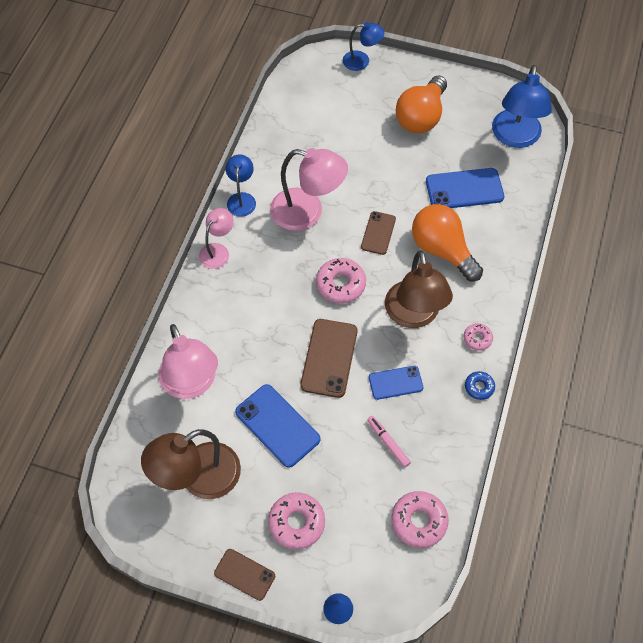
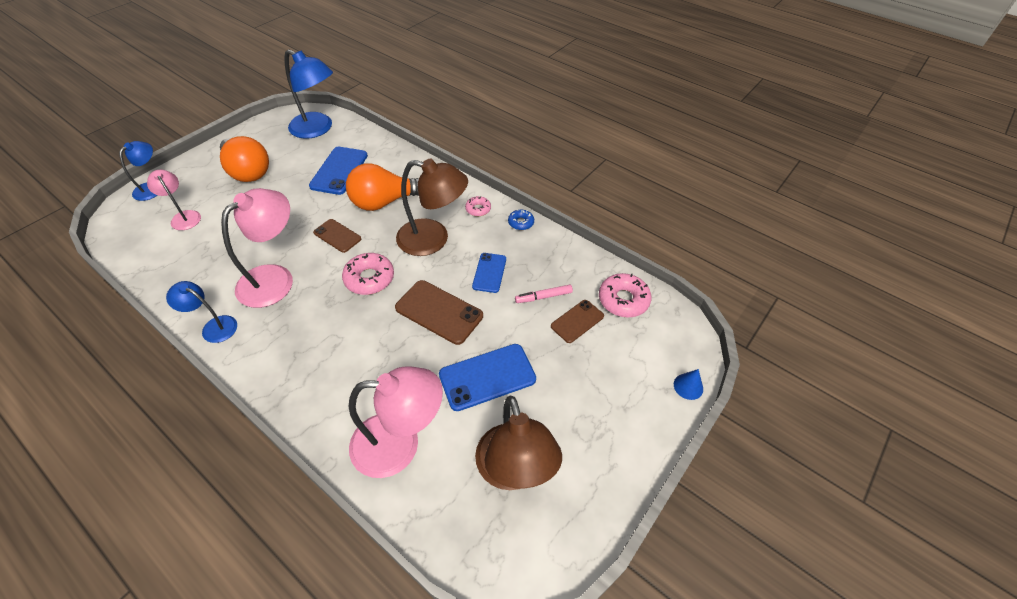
camera: 70 degrees left, 10 degrees down
(218, 251) = (257, 368): pink lamp -> pink lamp (184, 216)
(244, 574) = (635, 458): brown phone -> brown phone (577, 321)
(296, 523) = (595, 393): pink donut -> none

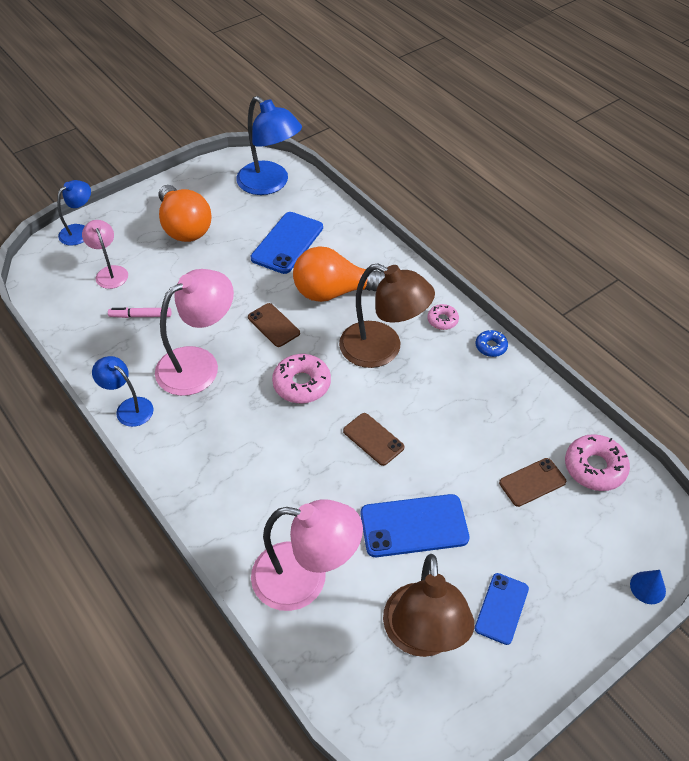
camera: 15 degrees right, 0 degrees up
(439, 312) = (373, 439): brown phone -> brown phone, size x0.62
(489, 273) = (440, 403): blue phone -> blue phone (501, 608)
(543, 297) = (498, 444): pink marker -> pink marker (140, 316)

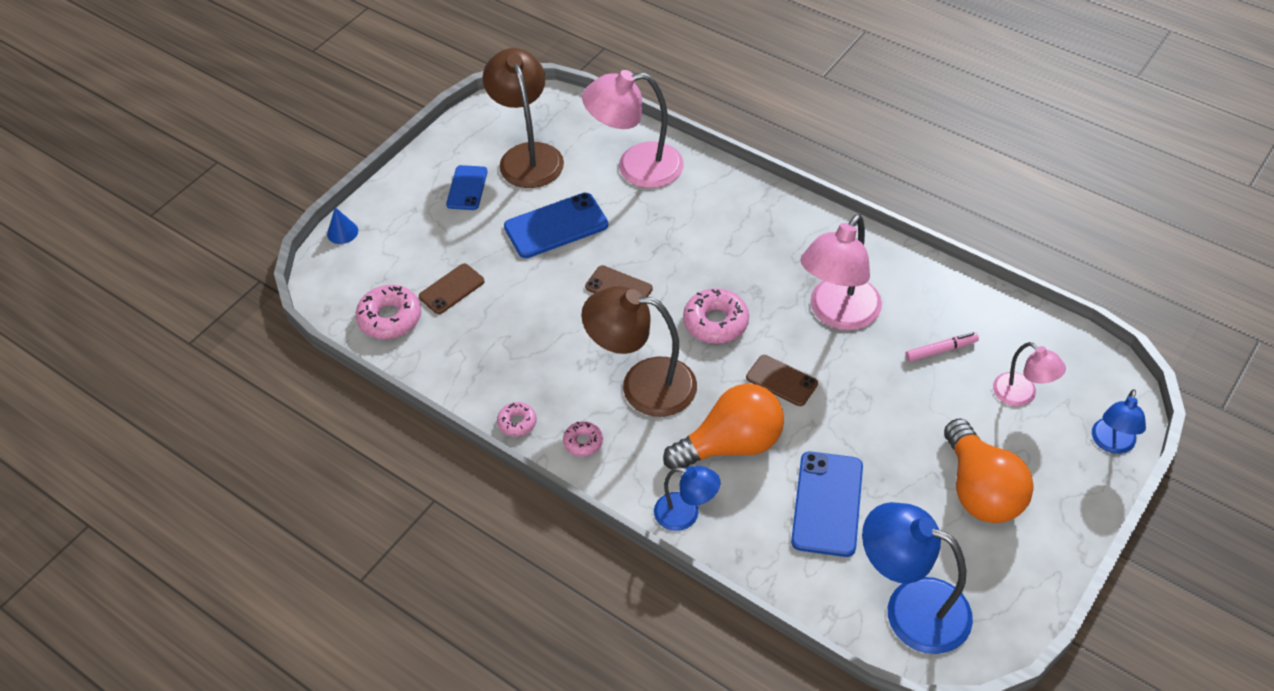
camera: 165 degrees right, 0 degrees up
(129, 408) = (878, 253): blue lamp -> blue lamp (686, 514)
(184, 227) = (980, 490): orange light bulb -> orange light bulb turned 150 degrees counterclockwise
(491, 346) = (517, 423): blue donut -> pink donut

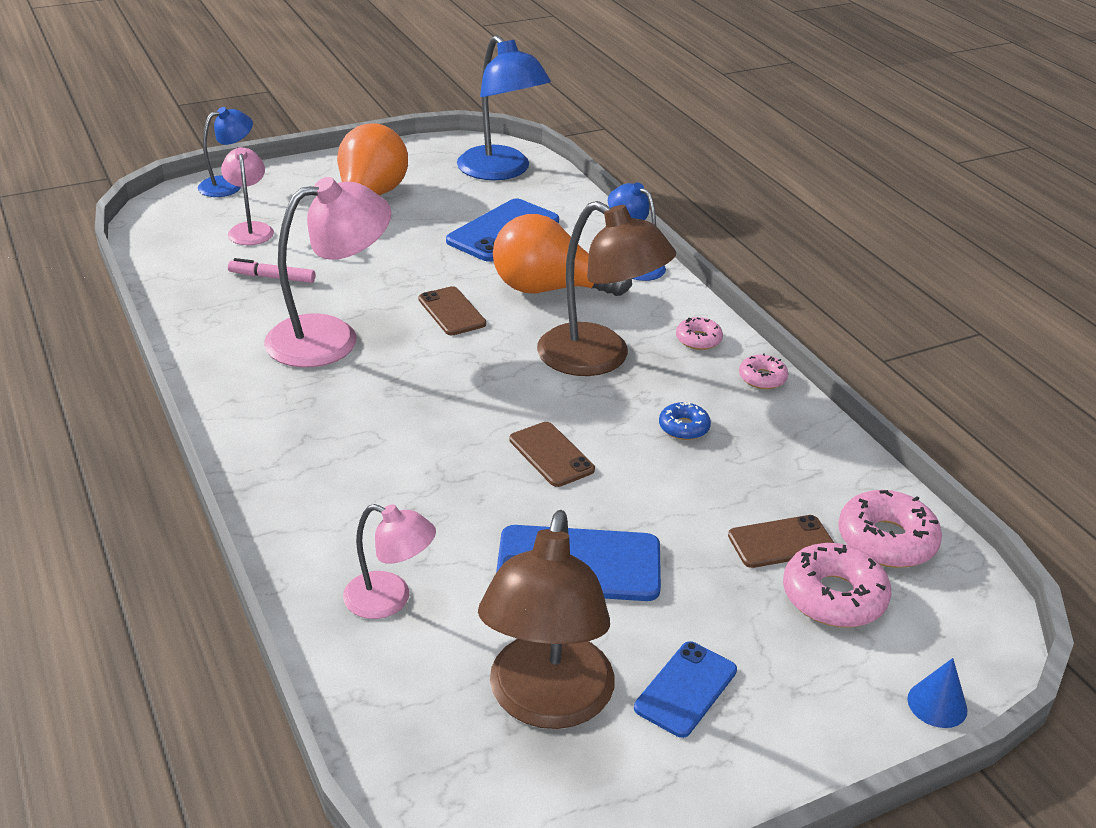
camera: 155 degrees left, 15 degrees down
(549, 348) = (684, 427): none -> blue donut
(636, 167) = (390, 600): pink lamp -> pink lamp, size x0.56
(716, 322) = (468, 379): pink donut -> pink donut (834, 596)

